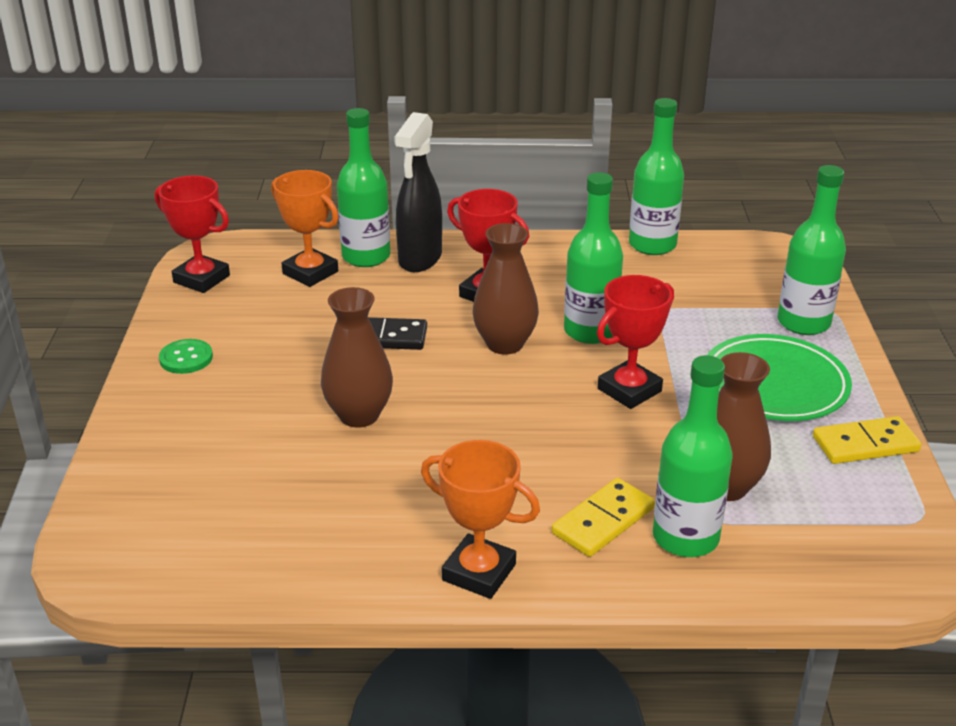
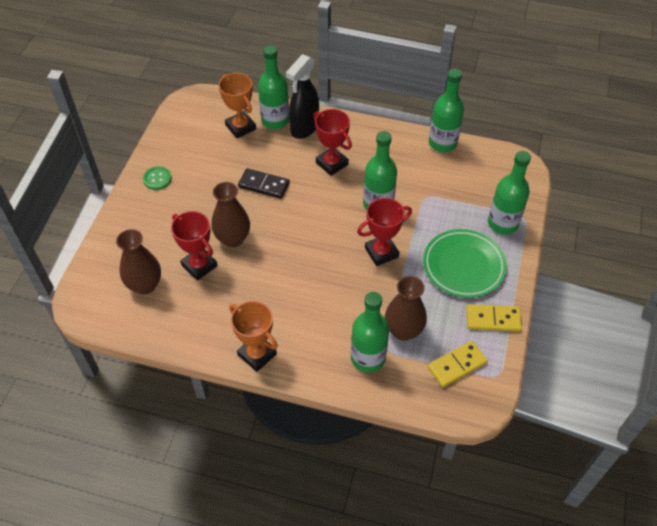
camera: 15 degrees right, 20 degrees up
(201, 279) = (181, 120): red trophy -> red trophy (199, 265)
(505, 344) = (327, 204): brown vase -> brown vase (145, 285)
(603, 521) = (330, 337): yellow domino -> yellow domino (457, 365)

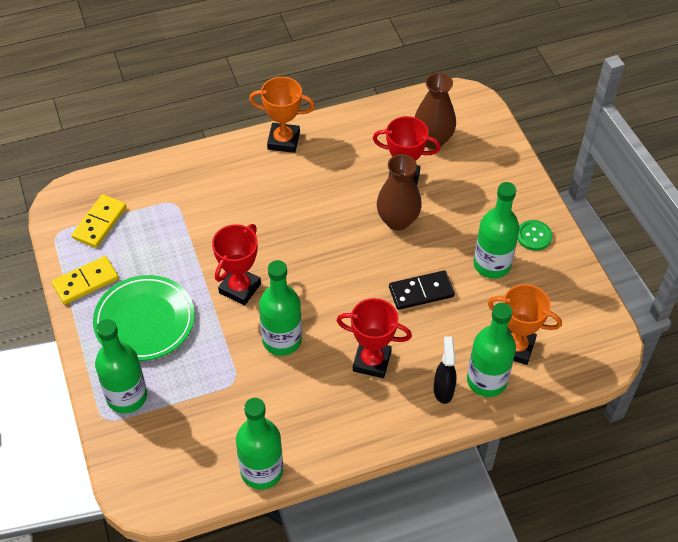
camera: 145 degrees right, 0 degrees up
(304, 128) = (443, 390): black spray bottle -> black spray bottle, size x0.60
(368, 358) = (185, 187): green bottle -> green bottle (492, 264)
(403, 330) = (168, 226): brown vase -> none

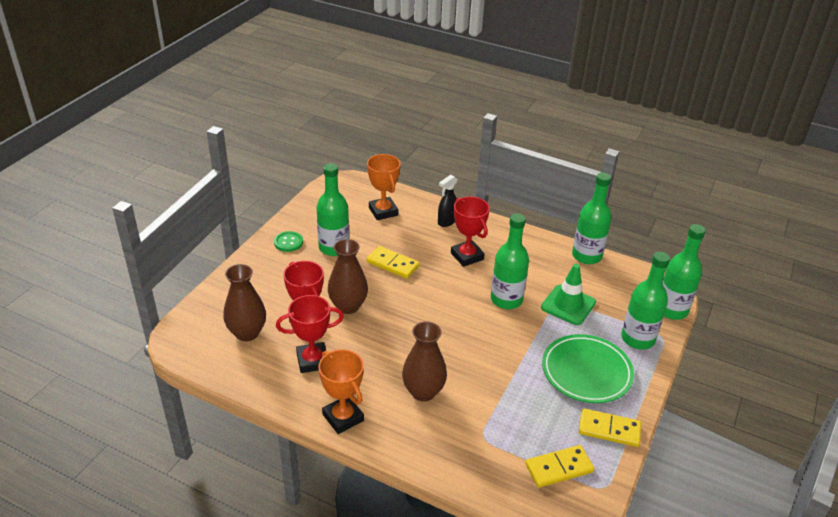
camera: 135 degrees left, 15 degrees down
(222, 383) = (568, 305): none -> green traffic cone
(240, 288) = (500, 344): red trophy -> red trophy (312, 361)
(252, 200) = (423, 392): none -> brown vase
(421, 292) = (392, 264): black domino -> yellow domino
(486, 380) = (419, 211): green bottle -> green bottle (671, 310)

